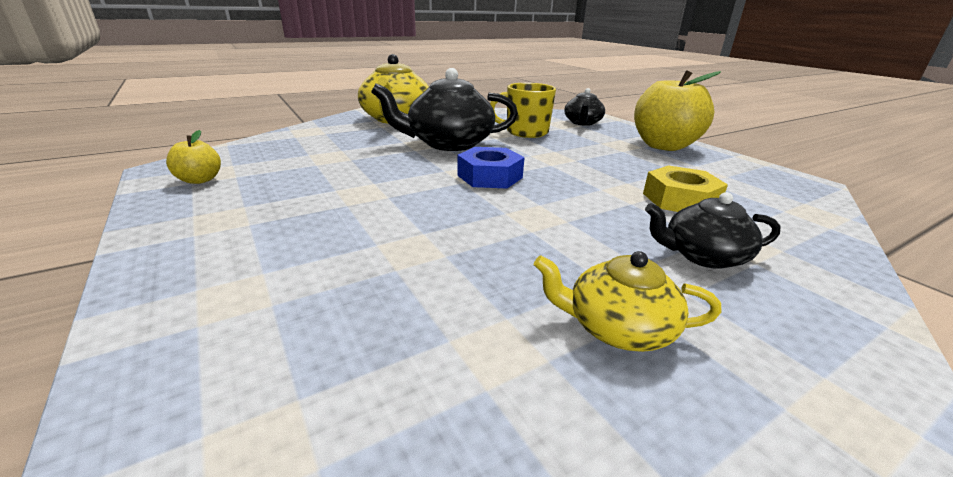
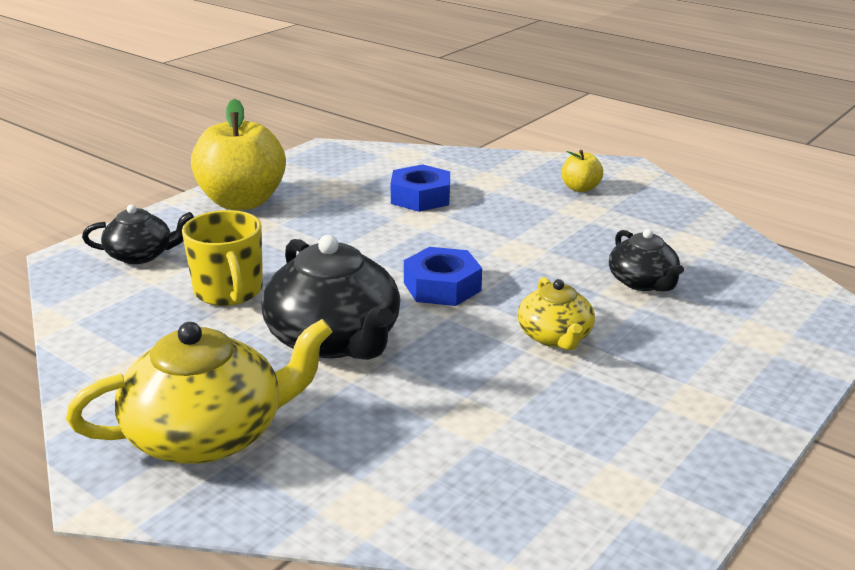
camera: 110 degrees left, 0 degrees up
(200, 180) = (647, 483): yellow apple -> yellow apple (580, 188)
(617, 328) = (634, 216): yellow teapot -> yellow teapot (555, 337)
(680, 200) = (420, 197): yellow nut -> blue nut
(702, 256) = (521, 193): black teapot -> black teapot (643, 282)

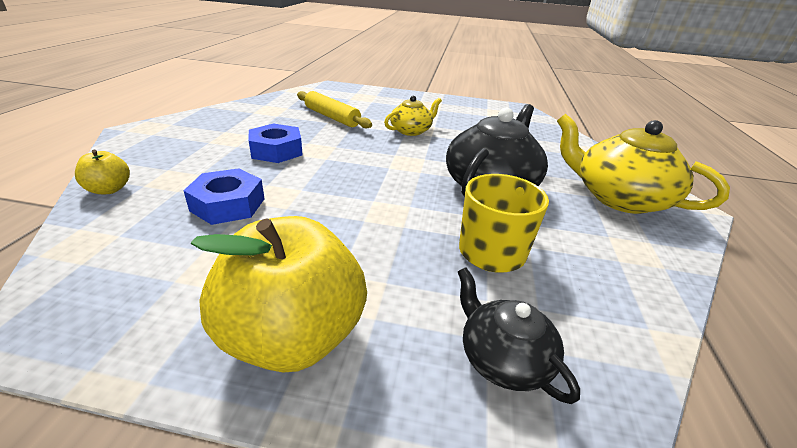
camera: 120 degrees left, 5 degrees up
(442, 286) = (389, 165): blue nut -> blue nut (276, 151)
(580, 188) = (186, 142): yellow apple -> yellow apple (109, 189)
(643, 282) = (332, 117): black teapot -> yellow rolling pin

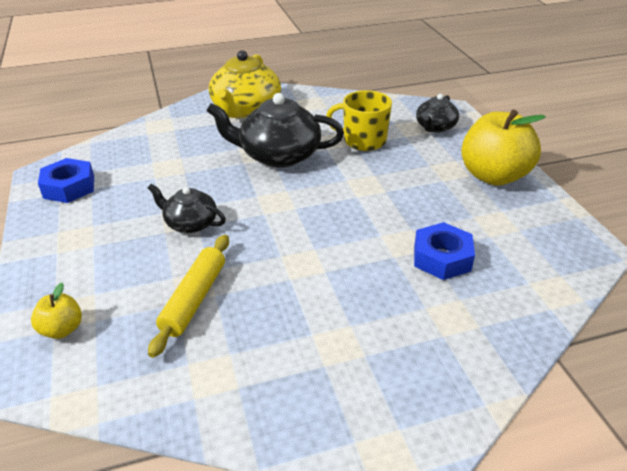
camera: 115 degrees left, 5 degrees up
(109, 189) = (508, 341): yellow apple -> yellow apple (62, 329)
(276, 151) = (331, 288): blue nut -> blue nut (69, 187)
(411, 131) = (190, 223): yellow teapot -> black teapot

